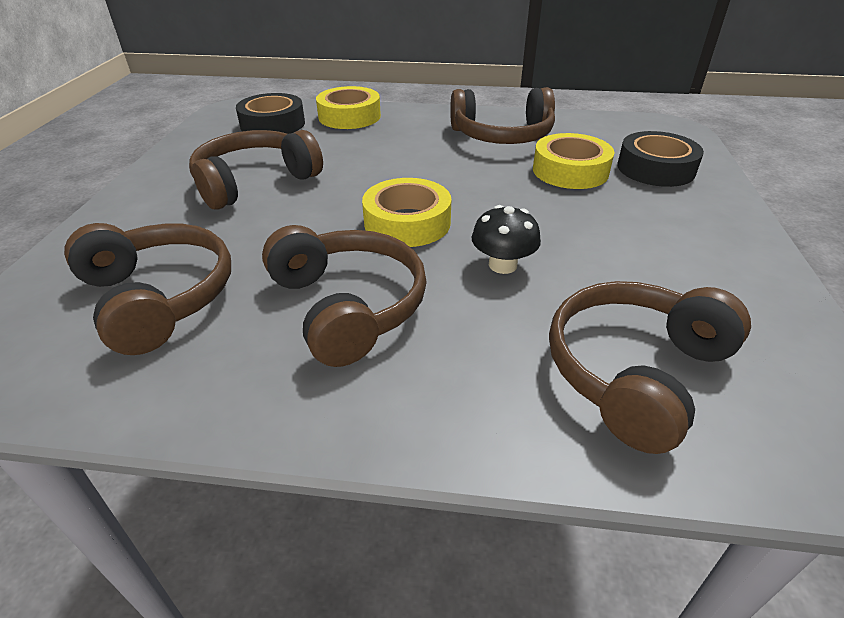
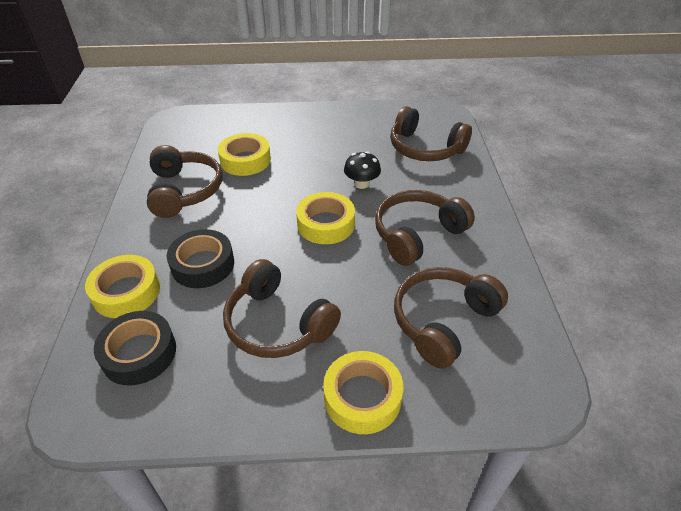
camera: 100 degrees left, 5 degrees up
(118, 222) = (362, 397): none -> yellow tape
(655, 168) = (240, 129): black tape -> black tape (203, 264)

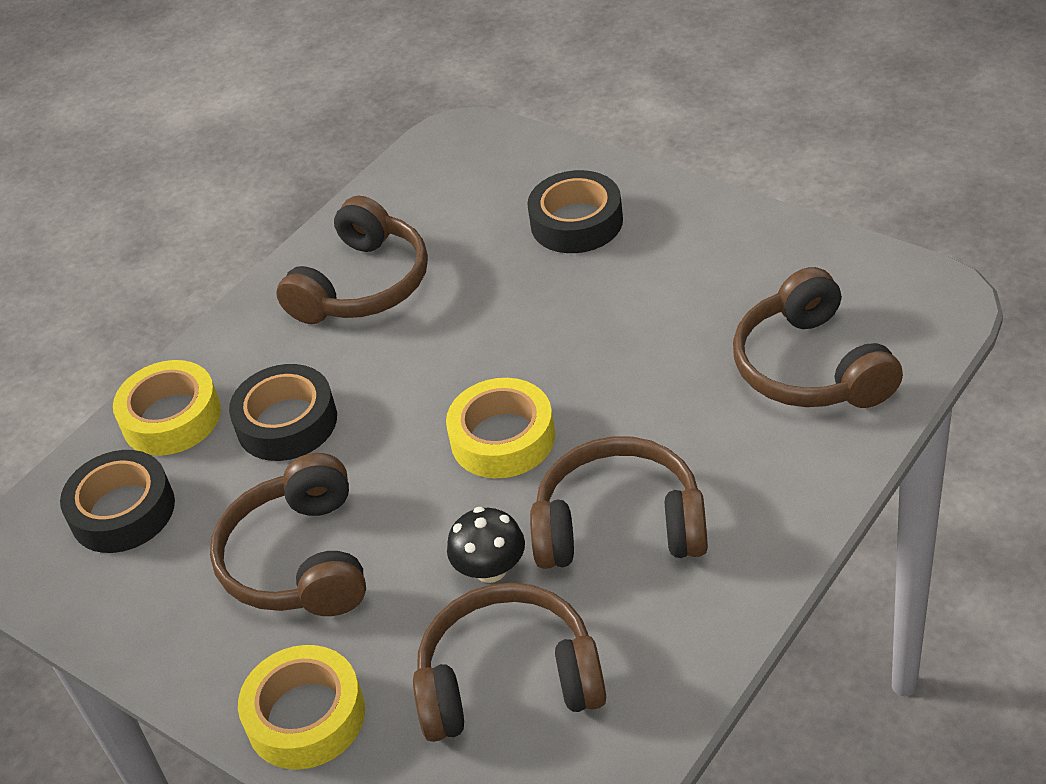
camera: 45 degrees right, 0 degrees up
(245, 160) = (493, 264): yellow tape -> none
(268, 133) = (576, 222): none -> black tape
(361, 183) = (628, 390): black mushroom -> black mushroom (490, 569)

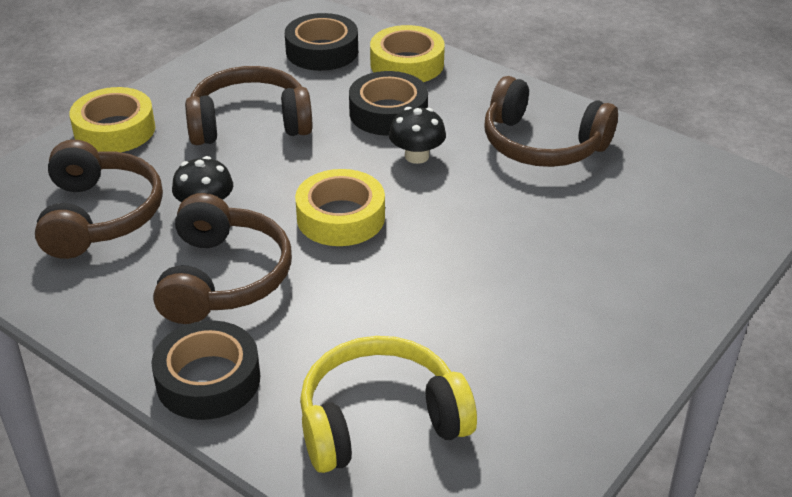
camera: 85 degrees right, 5 degrees down
(382, 386) = (417, 156): none -> black mushroom
(576, 222) = (620, 270): black tape -> black tape (208, 380)
(811, 367) = (380, 420): brown headphones -> yellow headphones

